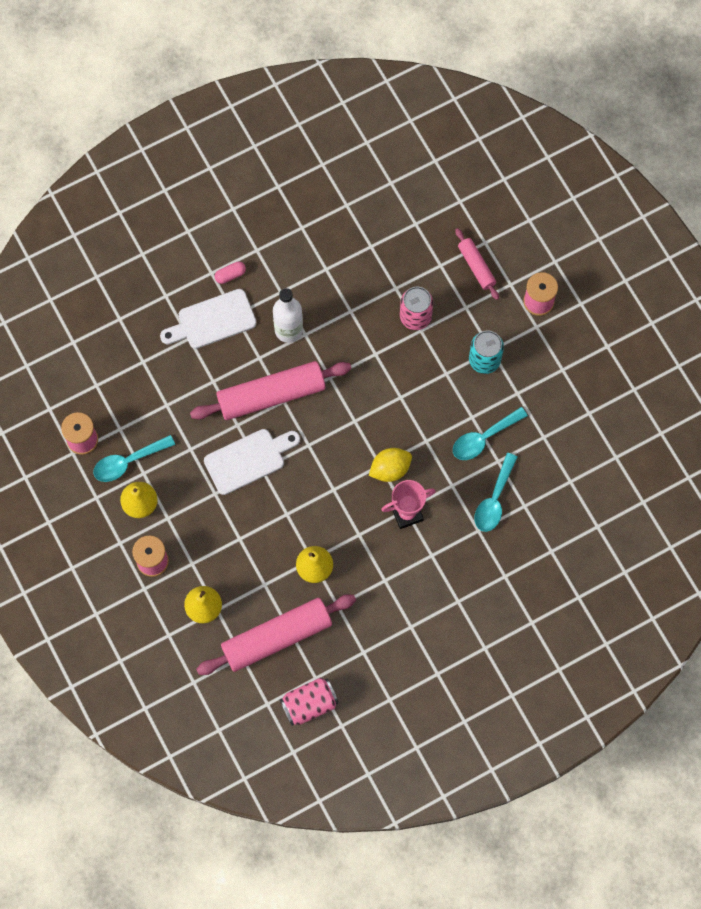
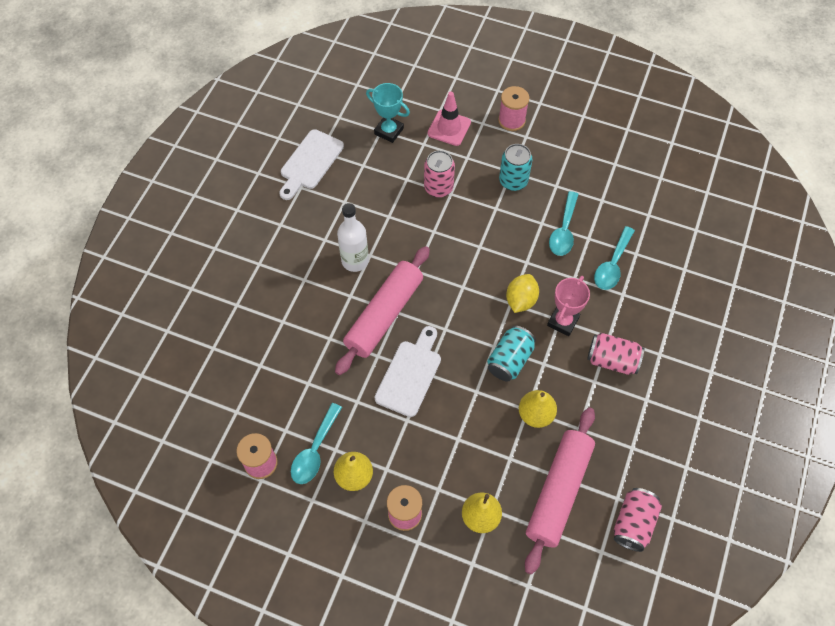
camera: 40 degrees left, 10 degrees down
(212, 321) = (290, 296): white cutting board -> white cutting board (310, 162)
(230, 275) = (275, 255): pink capsule -> none
(335, 510) = (509, 360): none -> turquoise can
(415, 575) = (612, 360): none -> pink can
(421, 229) = (389, 131): none -> turquoise trophy
(476, 266) = (449, 128): pink rolling pin -> pink traffic cone
(494, 500) = (612, 265): turquoise spoon -> turquoise spoon turned 45 degrees clockwise

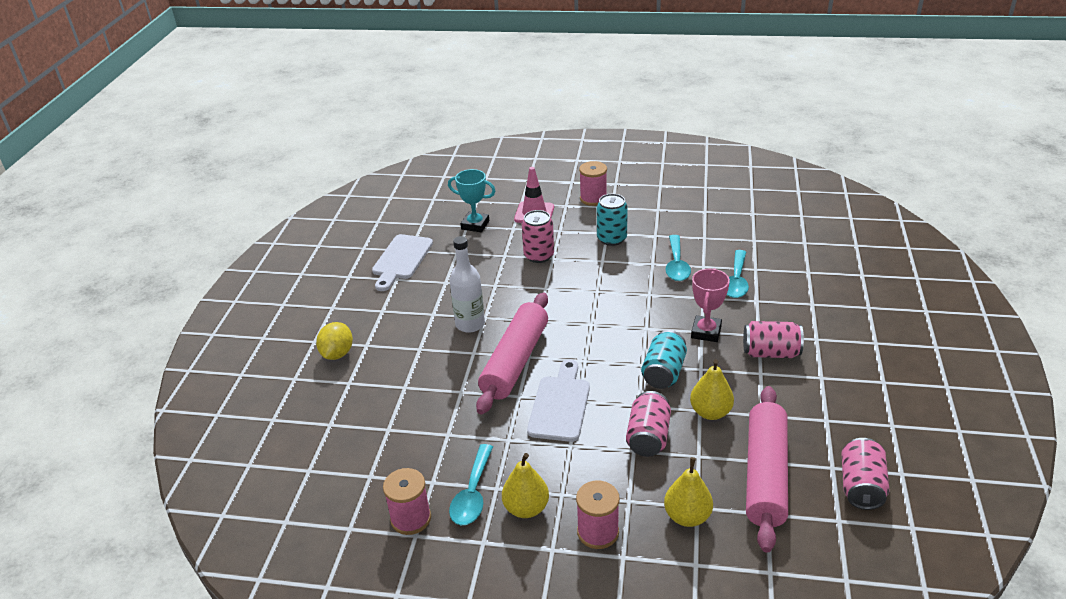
camera: 10 degrees left, 25 degrees down
(474, 428) = (648, 437): none -> pink can
(520, 300) = (655, 324): yellow lemon -> yellow lemon (337, 354)

